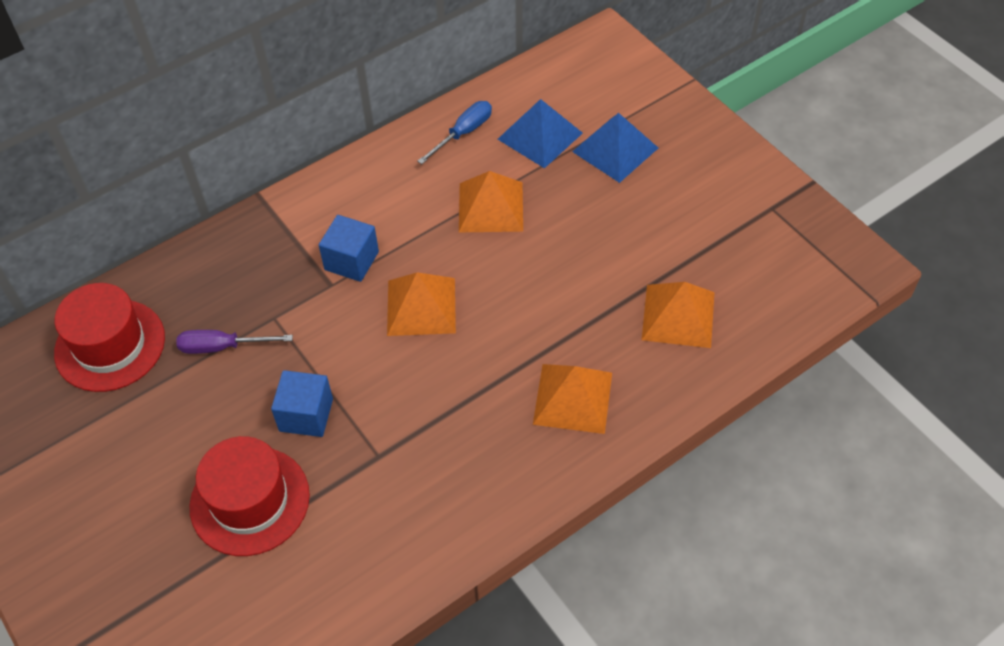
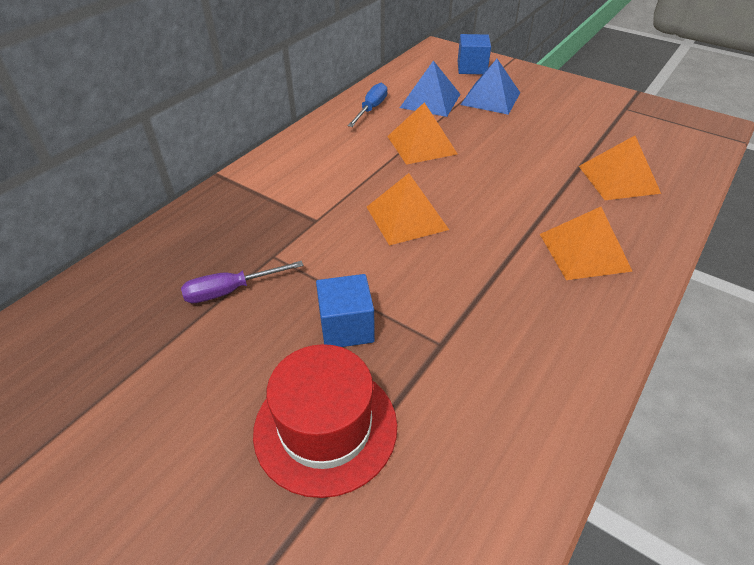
camera: 20 degrees left, 10 degrees down
(110, 345) = (104, 318): red hat -> none
(351, 261) = (325, 200): blue cube -> blue cube (472, 68)

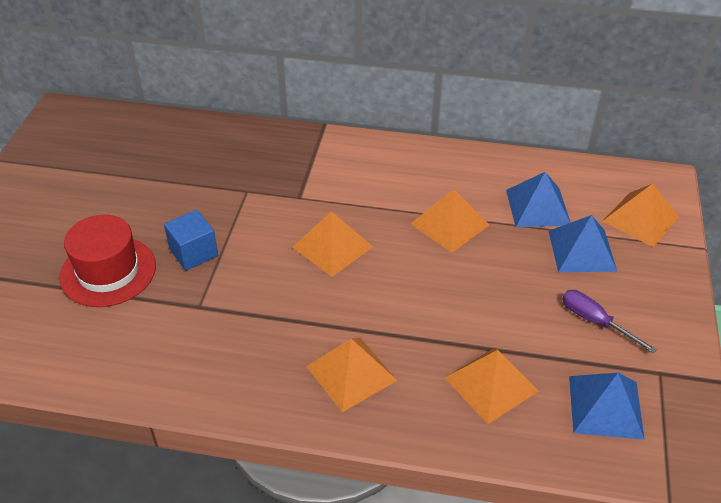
camera: 65 degrees right, 0 degrees up
(230, 291) = (202, 185): purple screwdriver -> purple screwdriver (595, 321)
(371, 109) = (488, 172): blue screwdriver -> none
(472, 68) = (640, 219): blue cube -> orange pyramid
(652, 138) = (605, 406): none -> blue pyramid

